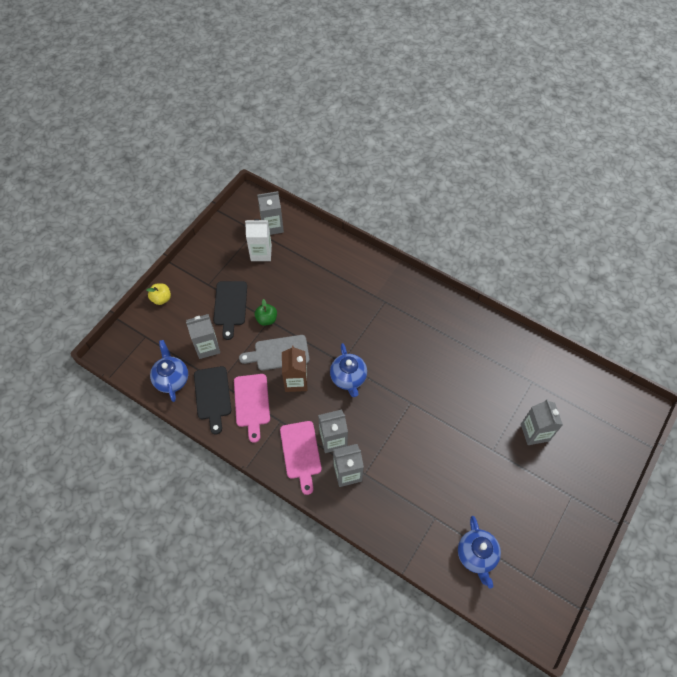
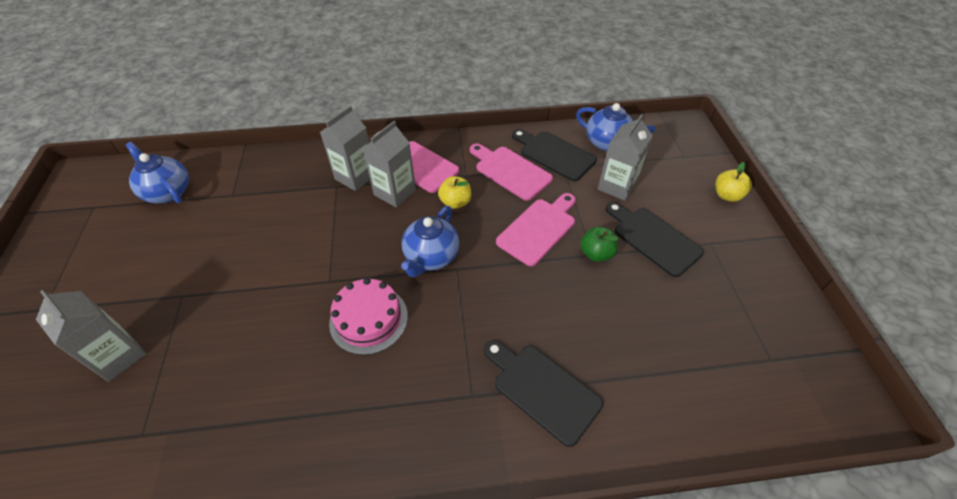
camera: 140 degrees right, 10 degrees down
(261, 253) = (716, 332): white carton -> none
(272, 226) = (763, 389): grey carton -> none
(278, 353) = (538, 229): grey cutting board -> pink cutting board
(296, 381) = (488, 216): brown carton -> none
(305, 404) = (455, 202): none -> yellow apple
(348, 378) = (431, 257): blue teapot -> blue teapot turned 105 degrees counterclockwise
(355, 284) = (542, 389): none -> black cutting board
(404, 366) = (368, 319): none -> pink cake

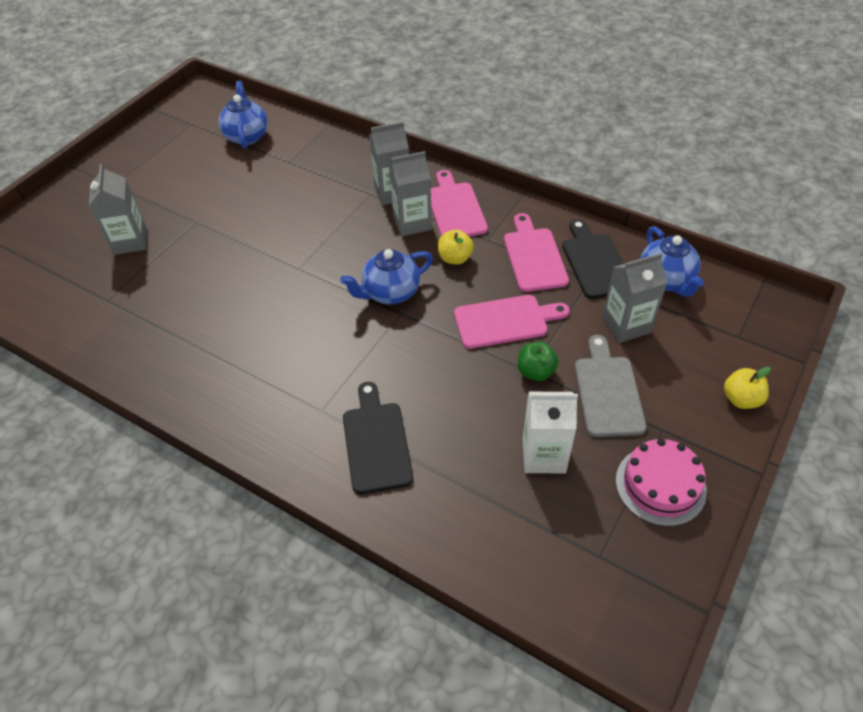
camera: 40 degrees right, 0 degrees up
(368, 319) = (300, 312): pink cake -> pink cake (660, 485)
(653, 238) = (607, 391): black cutting board -> grey cutting board
(664, 312) = (544, 455): none -> white carton

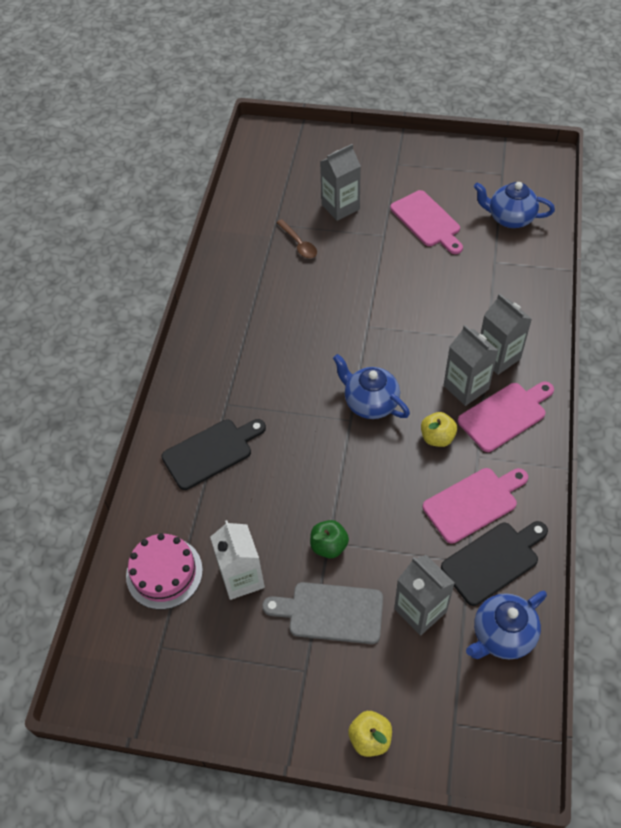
camera: 70 degrees right, 5 degrees up
(151, 288) = (299, 244): none -> brown spoon
(247, 136) = (510, 218): blue teapot -> blue teapot turned 135 degrees counterclockwise
(505, 321) = (378, 504): pink cutting board -> pink cutting board (427, 221)
(607, 391) = (330, 612): grey cutting board -> grey cutting board turned 150 degrees counterclockwise
(660, 485) = (244, 680): pink cake -> pink cake (164, 573)

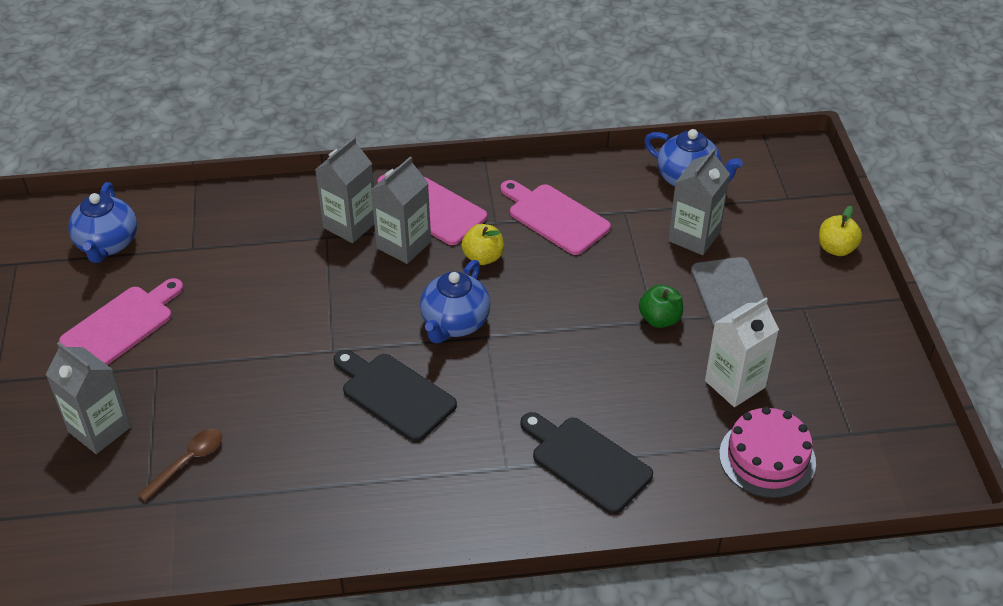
camera: 110 degrees left, 10 degrees down
(493, 561) = (614, 194): black cutting board -> black cutting board (394, 394)

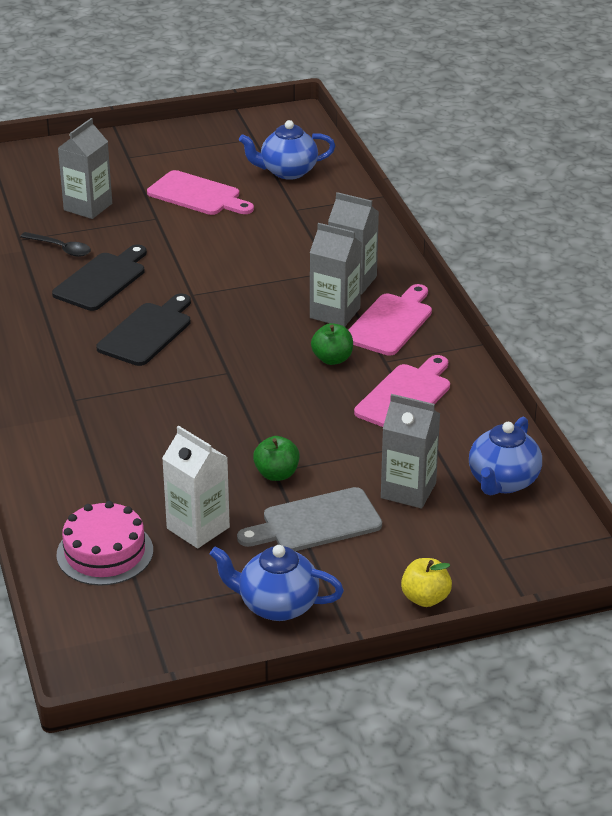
camera: 80 degrees right, 10 degrees down
(187, 462) = (61, 249): brown spoon -> black spoon
(455, 323) = (240, 353): blue teapot -> blue teapot (277, 605)
(483, 257) = (332, 359): yellow apple -> green apple
(586, 462) = (86, 442): black cutting board -> black cutting board (102, 280)

